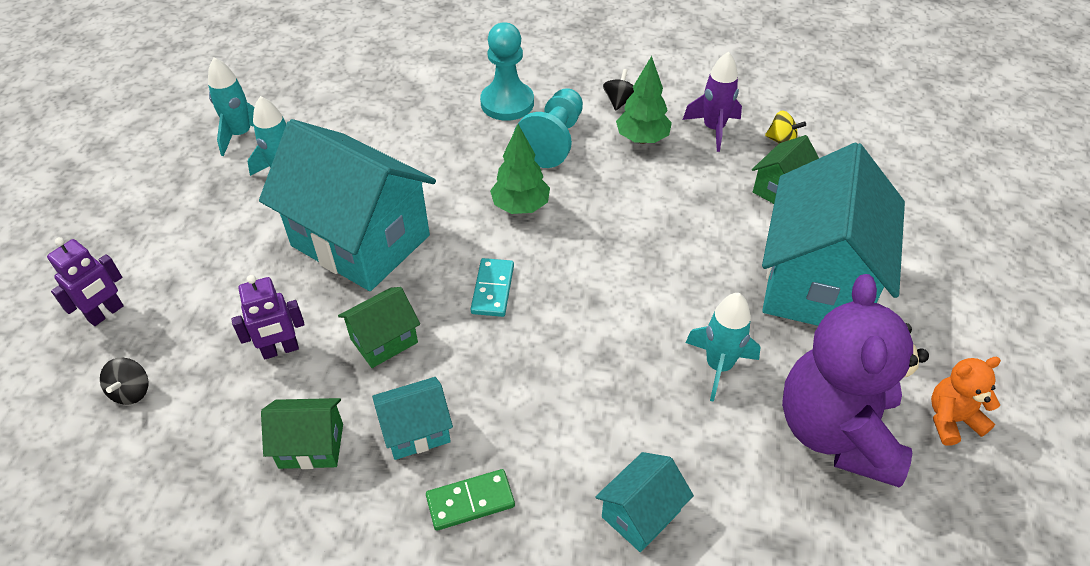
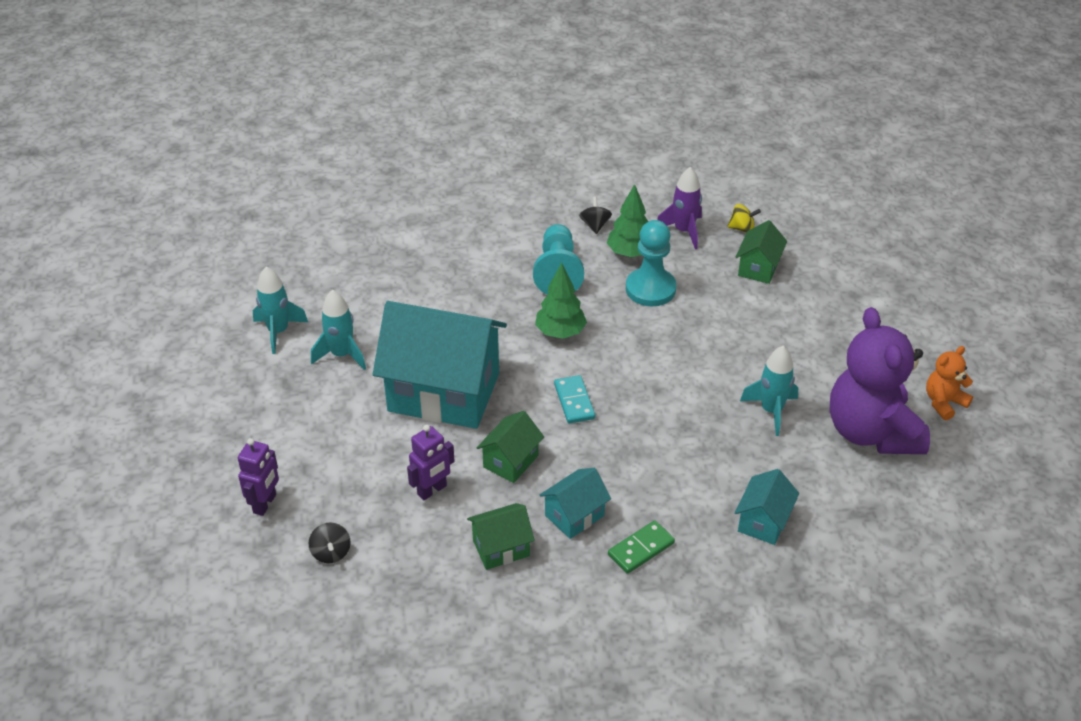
camera: 20 degrees left, 5 degrees down
(507, 103) = (500, 248): turquoise pawn -> turquoise pawn (650, 289)
(816, 282) = (815, 332): turquoise house -> none

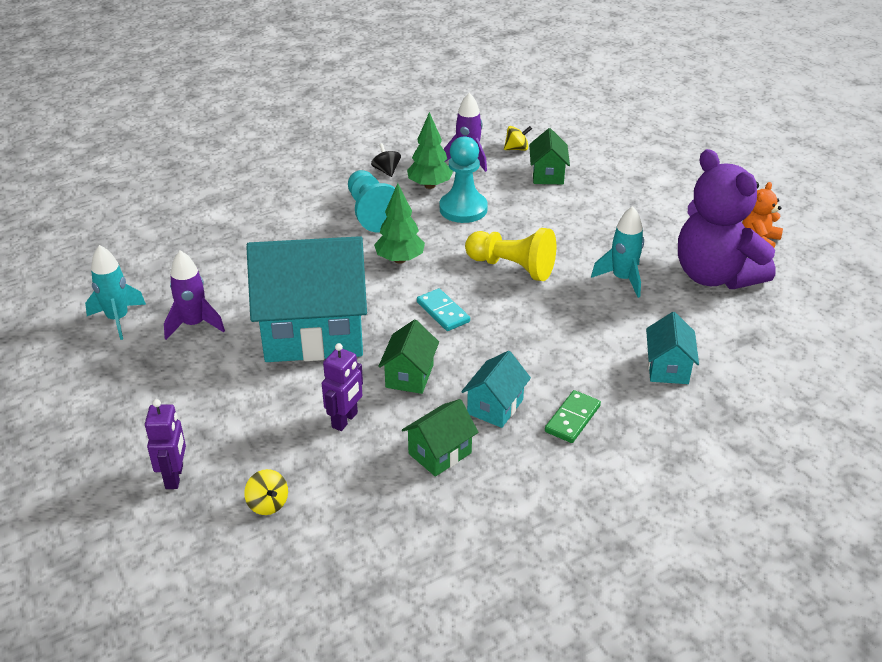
camera: 20 degrees left, 5 degrees down
(331, 552) = (268, 504): black spinning top -> yellow spinning top
(342, 355) = (194, 324): turquoise rocket -> purple rocket
(666, 369) = (512, 267): none -> yellow pawn

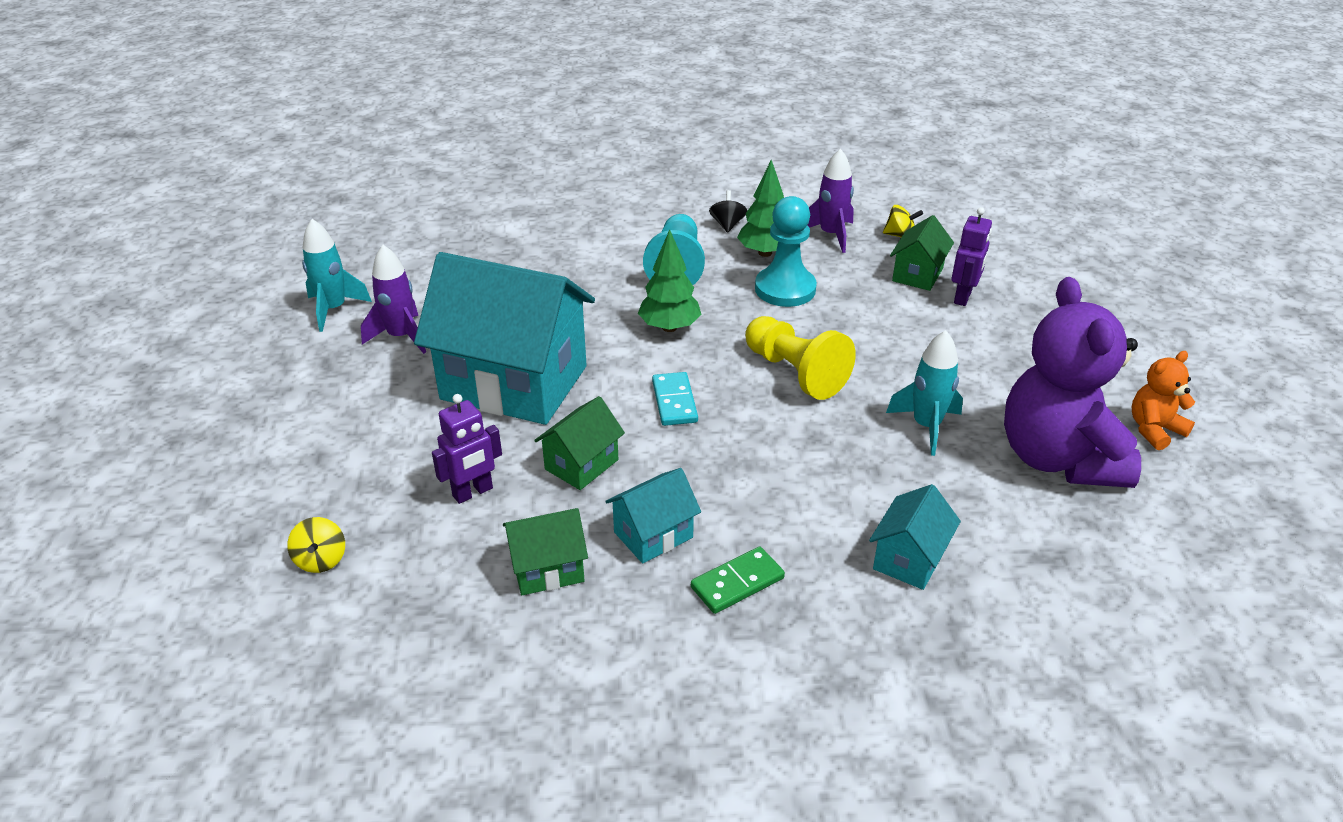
camera: 25 degrees right, 0 degrees up
(175, 477) = (255, 495): purple robot -> purple robot (963, 297)

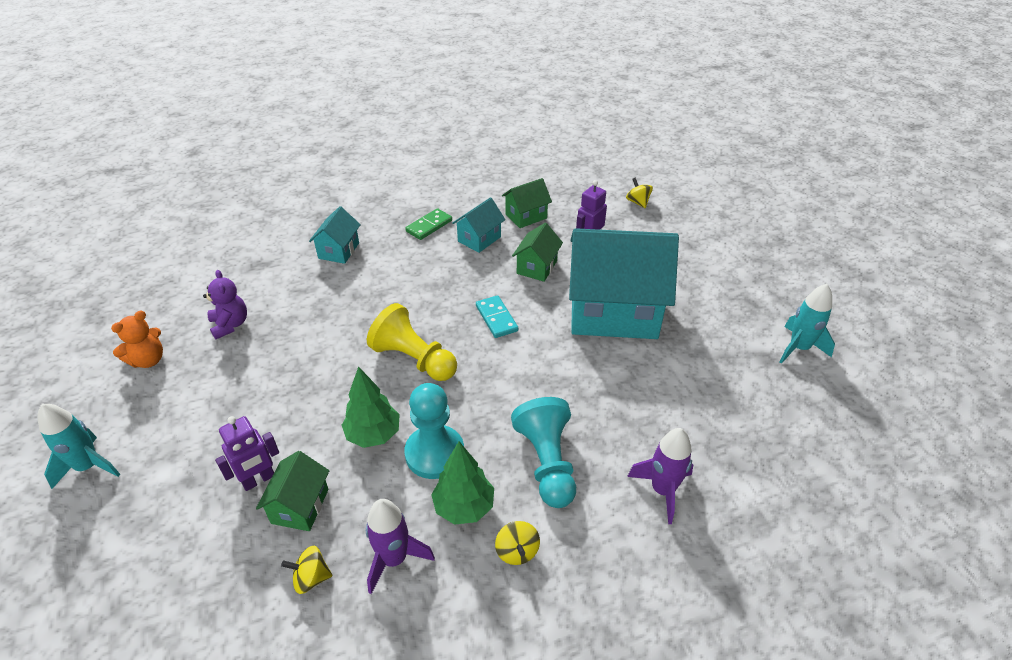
camera: 165 degrees right, 5 degrees up
(401, 337) = (723, 333): purple rocket -> purple rocket (662, 490)
(669, 327) = (525, 384): green tree -> green tree (373, 434)
(727, 225) = (517, 551): black spinning top -> yellow spinning top
(926, 426) = (317, 332): turquoise rocket -> turquoise rocket (89, 466)
(963, 297) = (259, 480): purple robot -> purple robot turned 135 degrees counterclockwise
(1058, 458) = (230, 325): purple teddy bear -> purple teddy bear, size x0.47

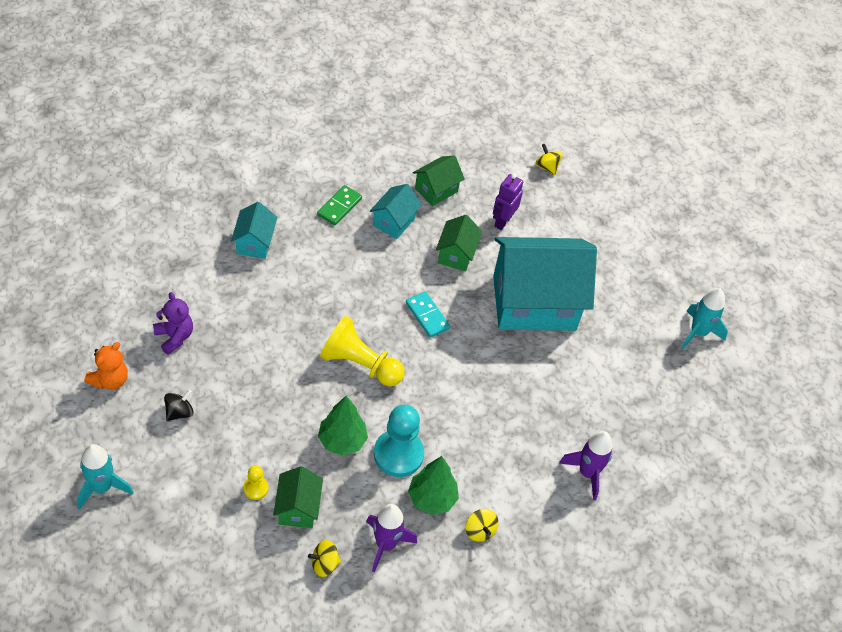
camera: 15 degrees left, 10 degrees up
(206, 394) = (179, 412): none -> black spinning top
(259, 480) = (255, 488): purple robot -> yellow pawn
(547, 462) = (493, 456): turquoise pawn -> none

